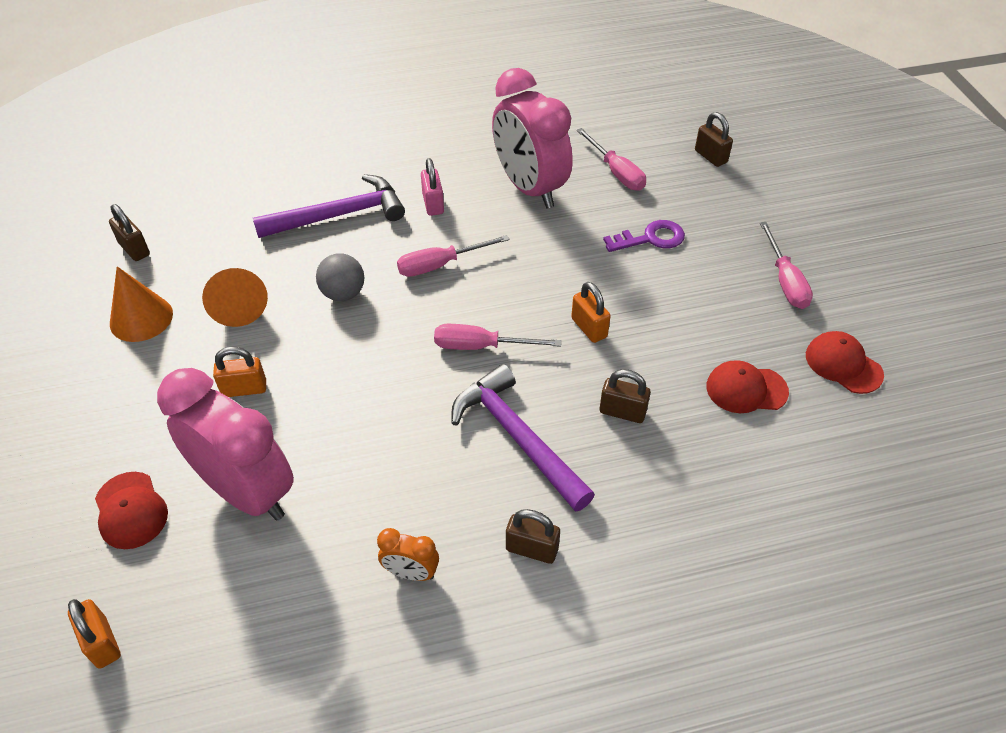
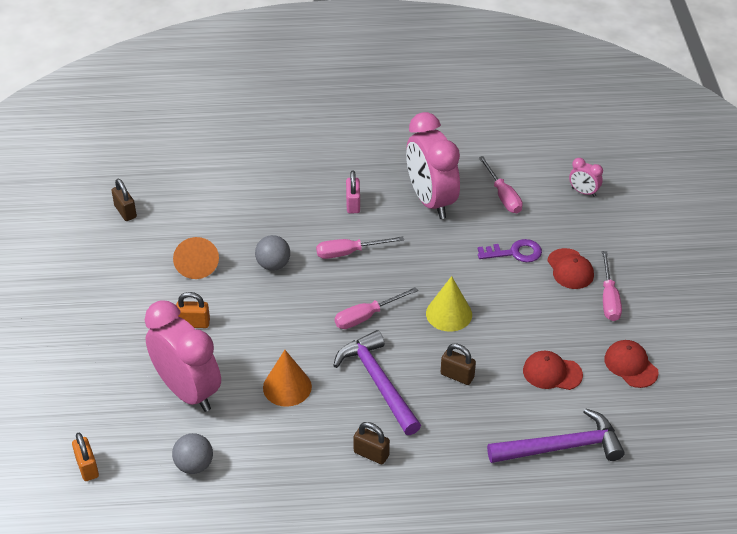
camera: 10 degrees right, 5 degrees down
(130, 510) = (110, 392): red cap -> red cap (570, 269)
(141, 318) = (126, 264): orange cone -> orange cone (287, 387)
(271, 611) = (194, 465): none -> grey ball
(339, 215) = (280, 204): purple hammer -> purple hammer (561, 447)
(411, 572) = (288, 456): orange clock -> none
(481, 346) = (366, 316): pink screwdriver -> pink screwdriver turned 45 degrees counterclockwise
(589, 328) = (449, 314): orange padlock -> yellow cone
(710, 156) = (583, 192): brown padlock -> pink clock

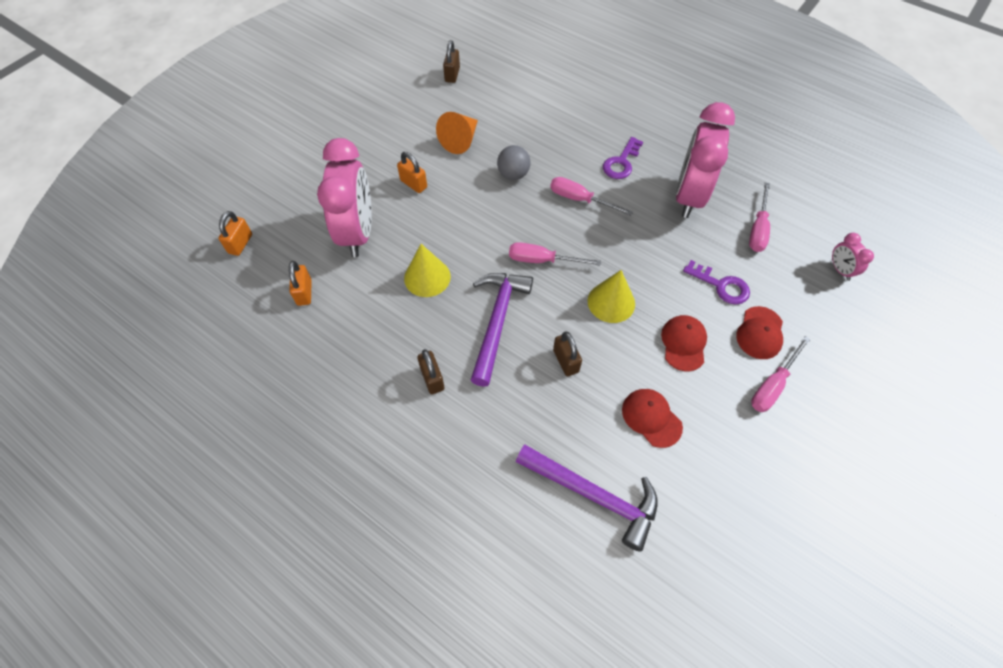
camera: 40 degrees right, 15 degrees up
(194, 465) = (304, 292): grey ball -> orange padlock
(287, 387) = (427, 277): orange cone -> yellow cone
(353, 204) = (621, 162): pink padlock -> purple key
(631, 365) = (734, 465): red cap -> red cap (683, 343)

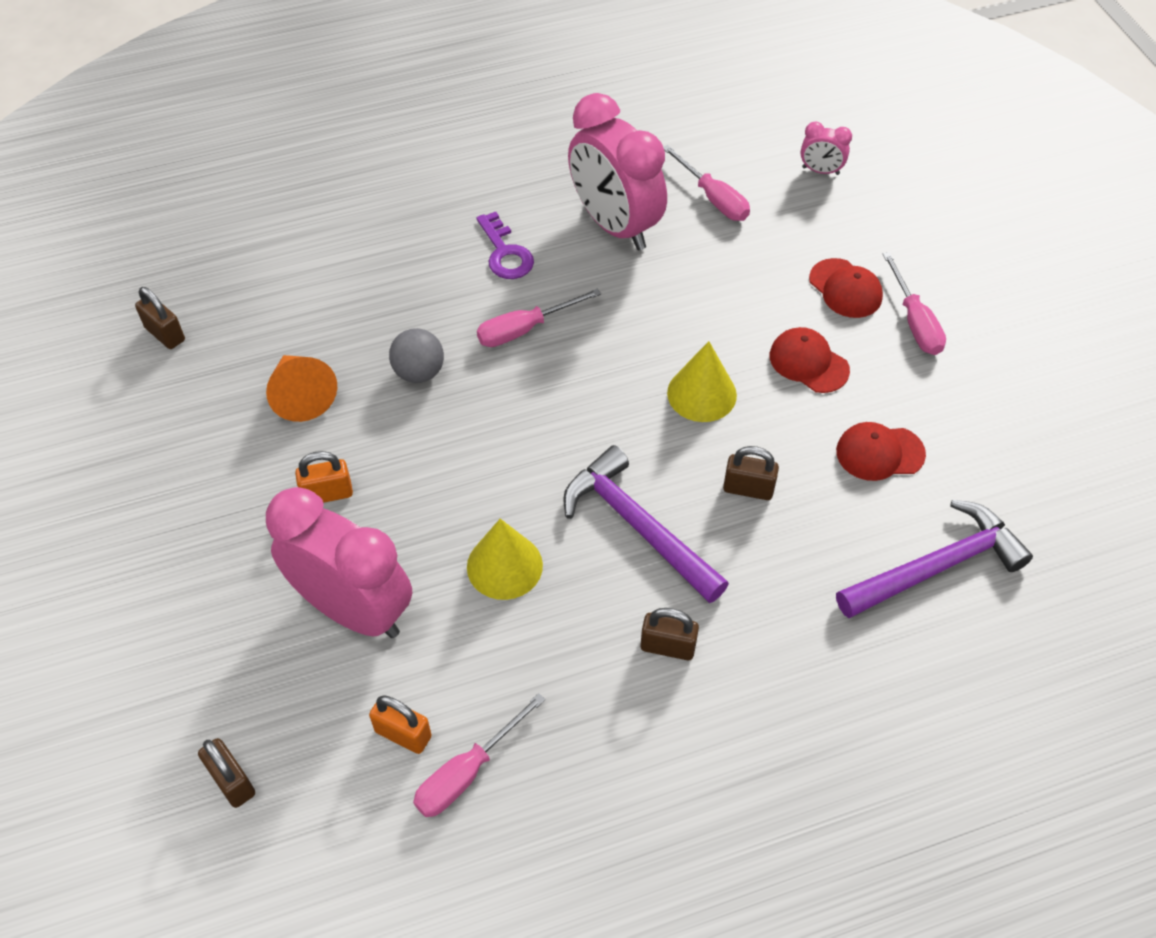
camera: 55 degrees left, 5 degrees down
(240, 244) = (232, 781): orange padlock -> brown padlock
(542, 260) = (584, 424): pink screwdriver -> pink screwdriver (467, 772)
(721, 285) = (760, 280): purple key -> none

